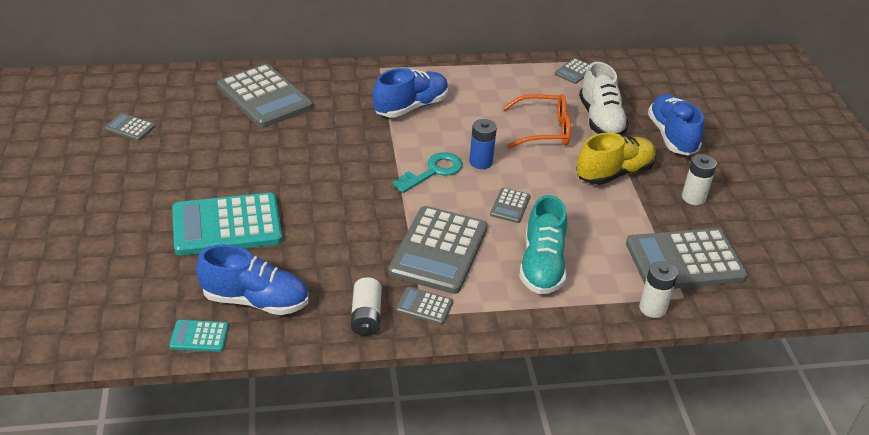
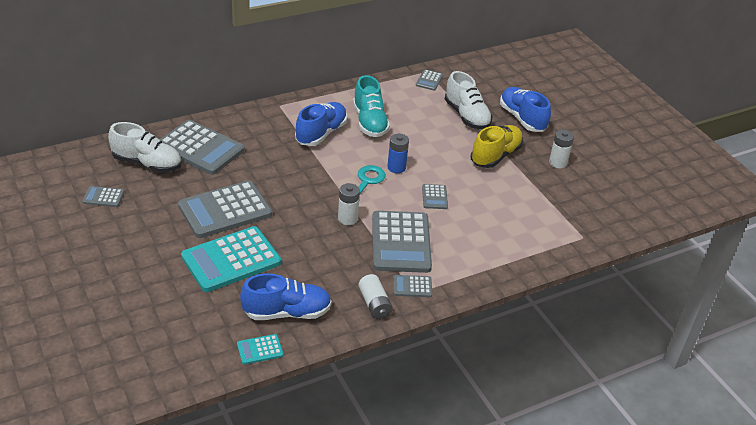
camera: 20 degrees left, 0 degrees up
(197, 102) = (147, 164): none -> white shoe
(542, 265) = (479, 237): turquoise shoe -> turquoise shoe (369, 122)
(544, 130) = (430, 132): orange glasses -> none
(652, 308) = (567, 250): white battery -> white battery (347, 219)
(685, 260) = (572, 211): grey calculator -> grey calculator (225, 210)

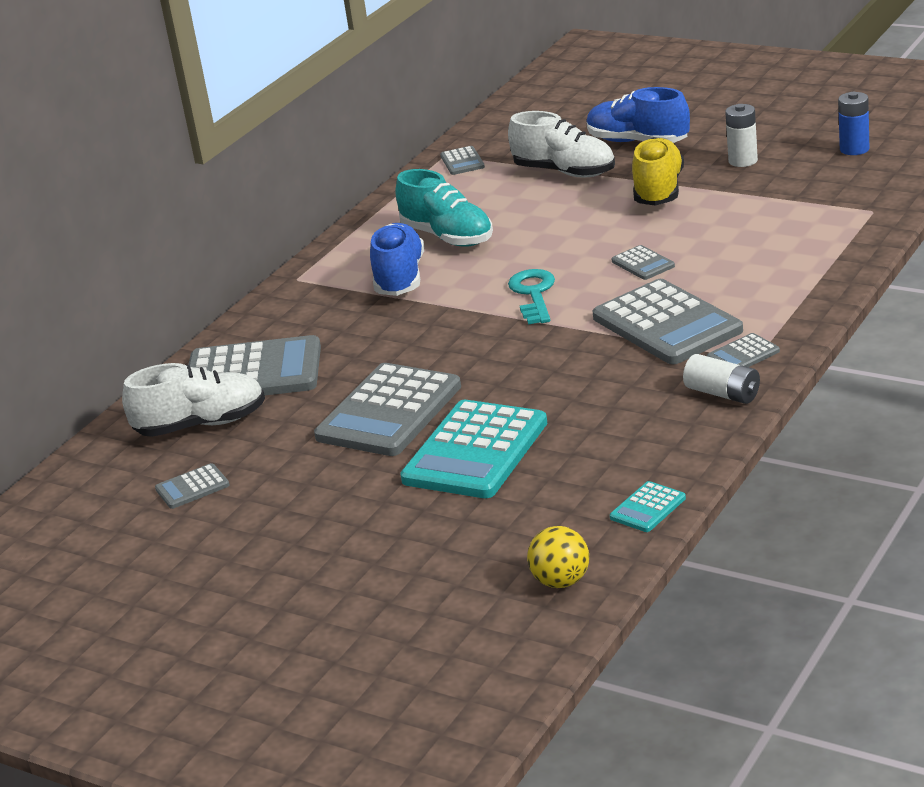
camera: 25 degrees left, 10 degrees down
(174, 365) = (561, 581): none -> yellow ball
(287, 312) = (627, 458): blue shoe -> none
(347, 219) = (565, 337): white battery -> none
(396, 167) = (551, 261): blue battery -> blue battery (854, 149)

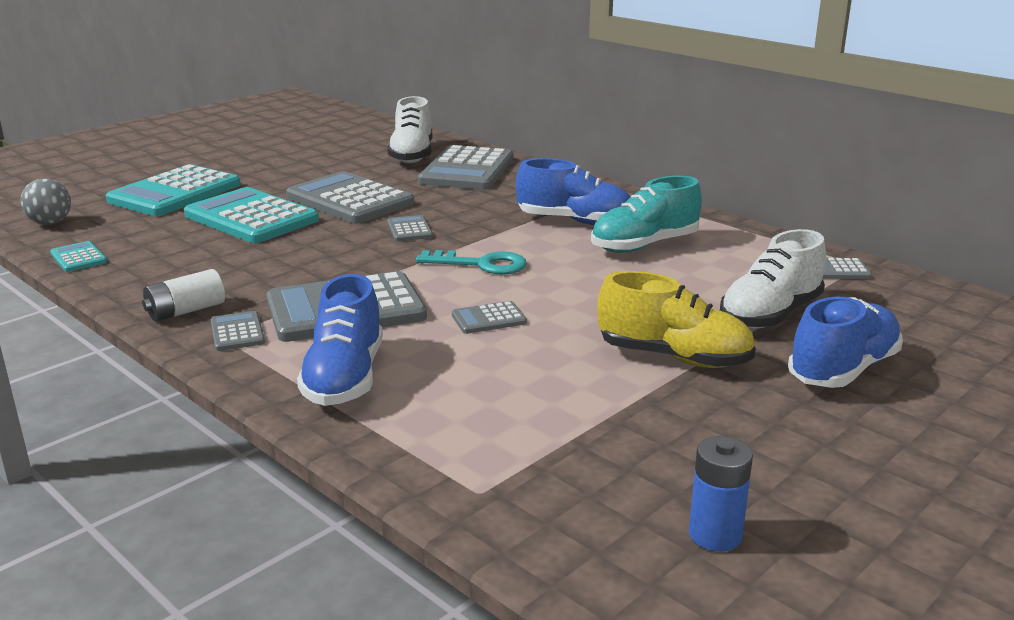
camera: 100 degrees right, 5 degrees down
(192, 487) = (335, 150): grey calculator -> grey calculator (409, 229)
(414, 539) = (175, 193): none -> turquoise calculator
(561, 581) = (50, 223): yellow ball -> grey ball
(743, 161) = (730, 429): white battery -> none
(779, 288) = (345, 378): none -> blue shoe

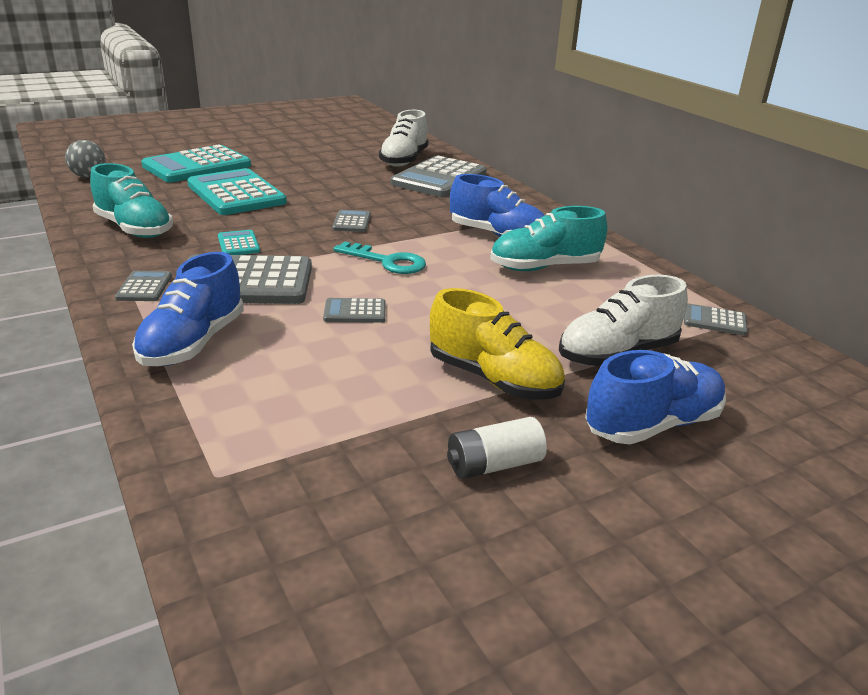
camera: 15 degrees right, 5 degrees up
(78, 258) = (84, 206): turquoise calculator -> turquoise calculator (238, 244)
(166, 273) = (134, 229): none -> turquoise shoe
(186, 311) = (122, 262): white battery -> white battery (494, 465)
(350, 200) = (324, 190): grey calculator -> none
(715, 535) = (397, 575): blue battery -> none

